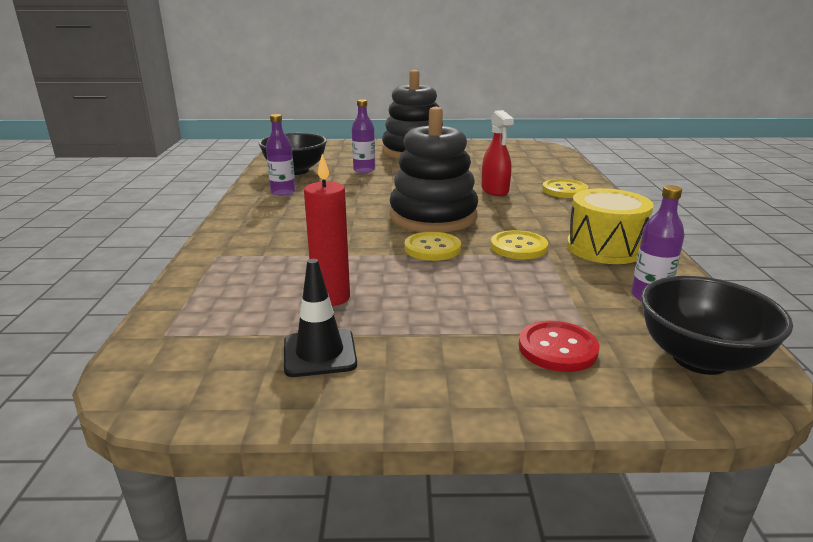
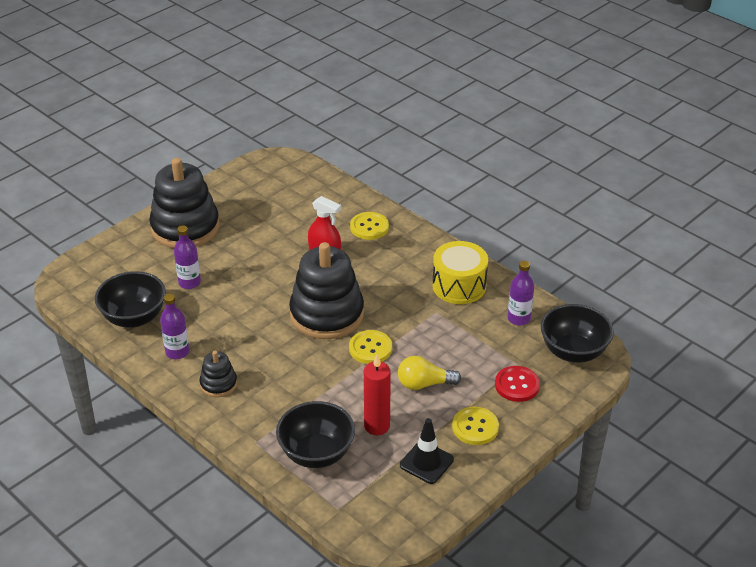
camera: 45 degrees left, 15 degrees up
(240, 286) = (316, 453): none -> black bowl
(270, 216) = (218, 384): none -> black stacking toy
(440, 293) = (424, 384): none -> yellow light bulb
(518, 247) = (415, 315): yellow button -> yellow button (475, 427)

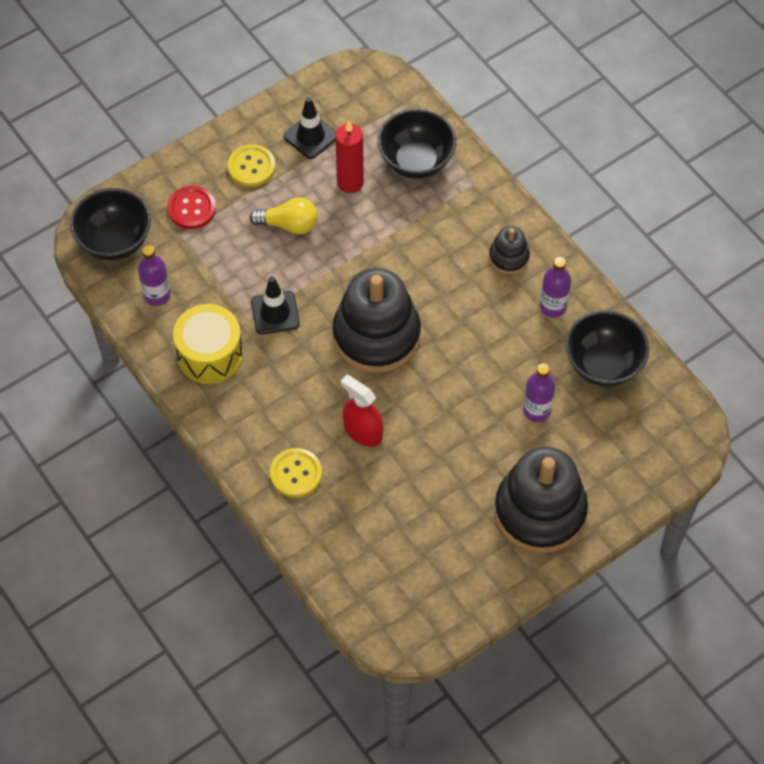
camera: 170 degrees left, 20 degrees up
(370, 348) = (336, 279): yellow button -> none
(415, 319) = (275, 313): none -> black traffic cone

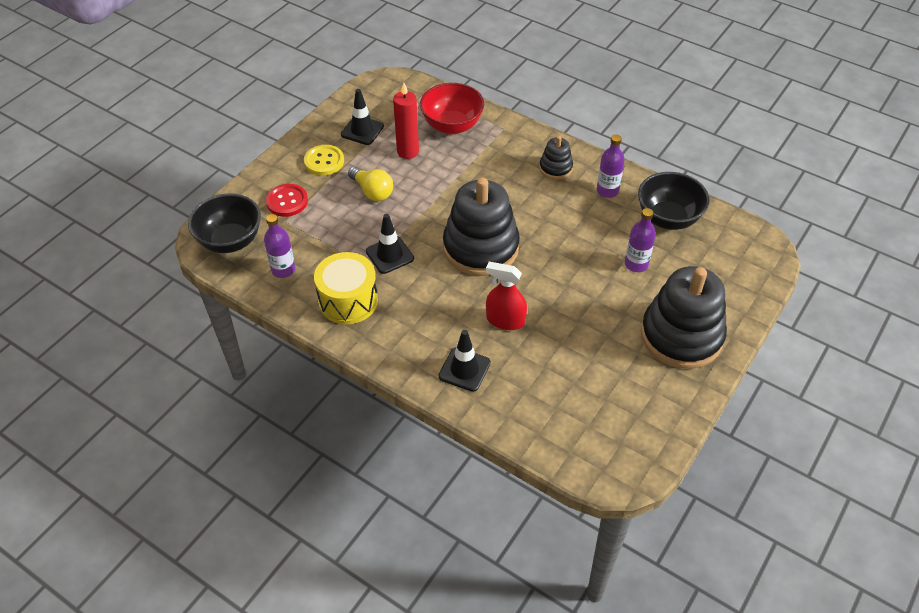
camera: 20 degrees left, 10 degrees down
(289, 224) = (372, 191): yellow light bulb -> yellow light bulb turned 60 degrees clockwise
(296, 473) = (464, 369): yellow button -> black traffic cone
(416, 161) = (452, 126): black bowl -> red bowl

